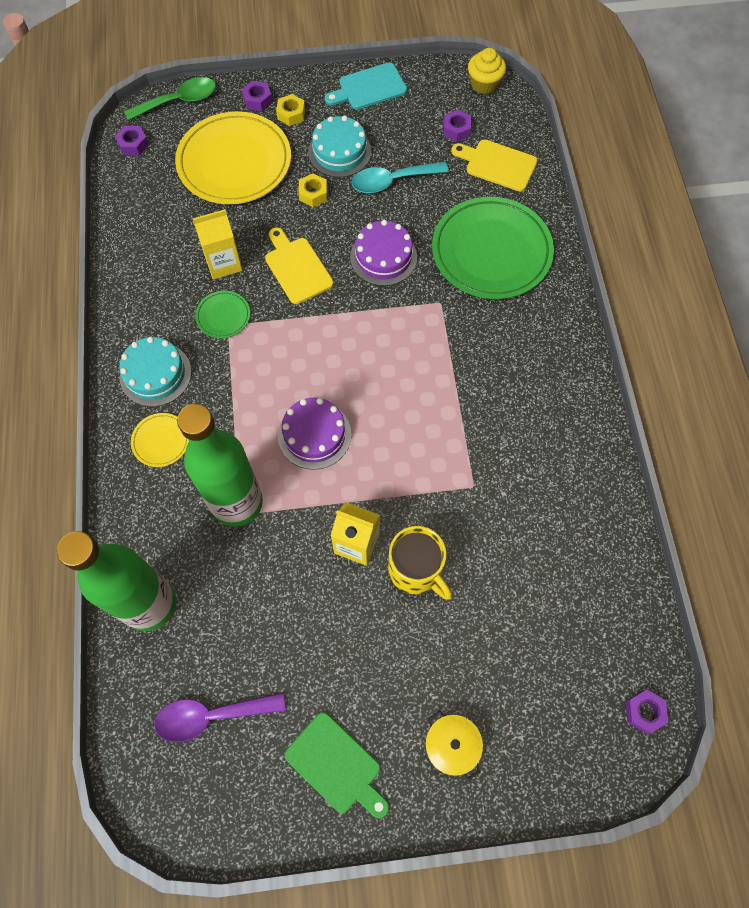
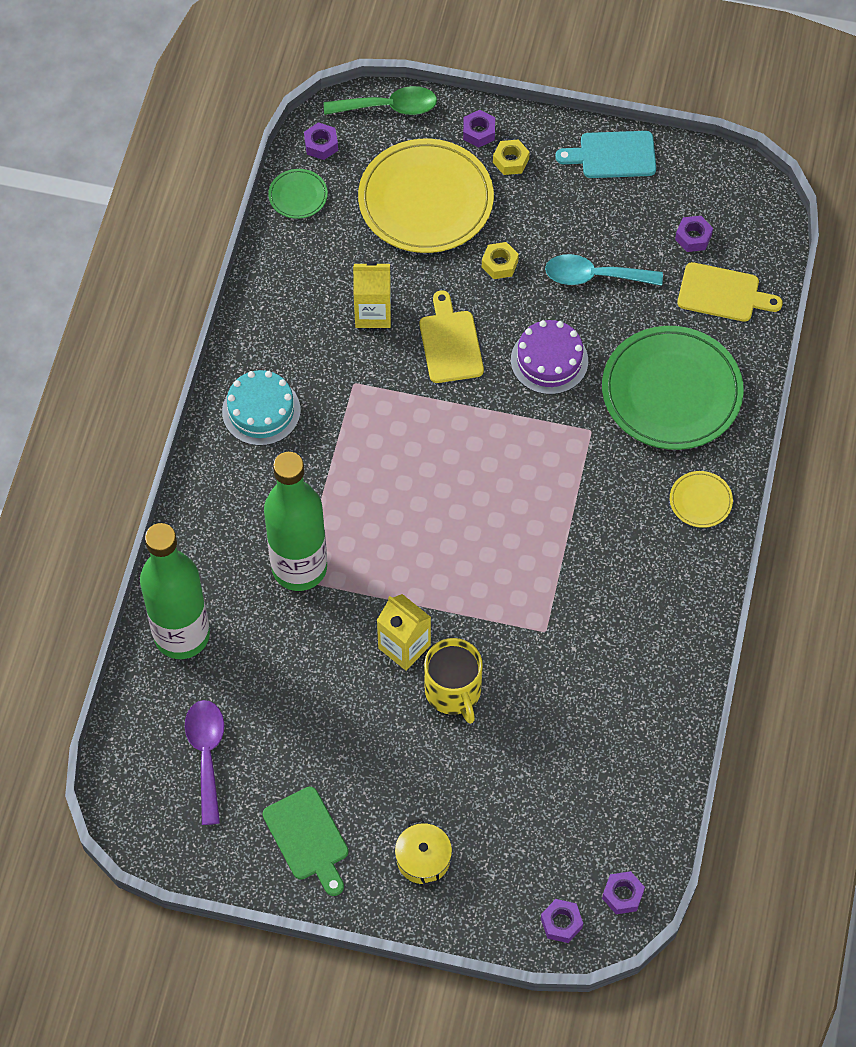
camera: 20 degrees right, 5 degrees down
(161, 441) = (244, 481): yellow plate -> yellow plate (700, 501)
(211, 715) = (206, 755): purple spoon -> purple spoon turned 75 degrees clockwise
(223, 316) = (352, 371): green plate -> green plate (298, 196)
(314, 435) = (402, 526): purple cake -> none
(339, 152) = (548, 223): turquoise cake -> none
(484, 84) = (750, 190): yellow cupcake -> none
(497, 164) = (723, 293): yellow cutting board -> yellow cutting board turned 150 degrees clockwise
(602, 762) = (561, 923): none -> purple nut

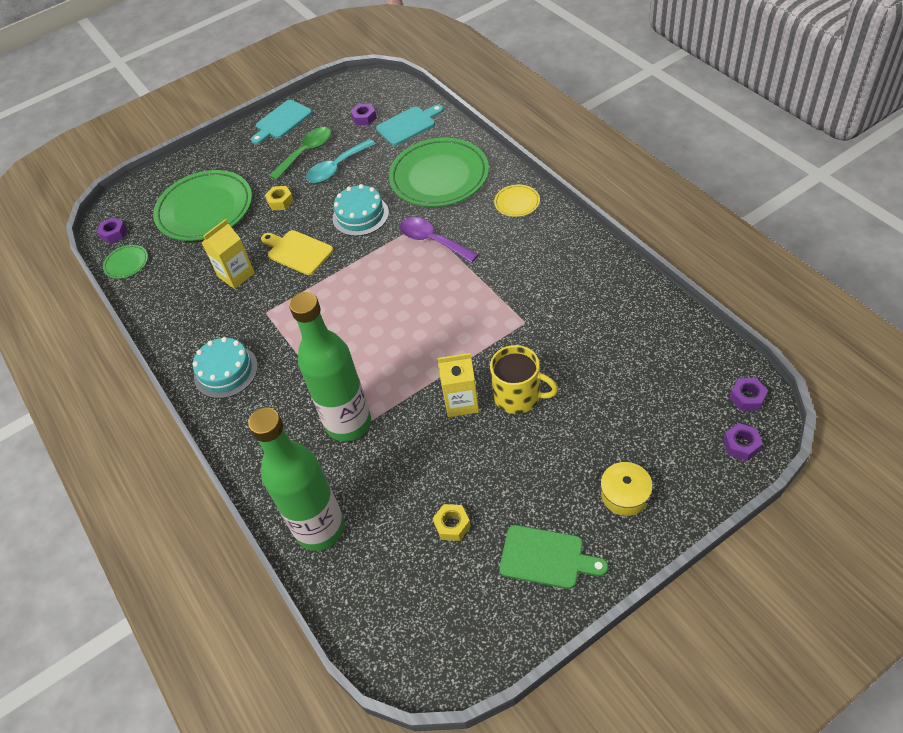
camera: 40 degrees left, 10 degrees down
(206, 755) = (422, 579): purple spoon -> purple spoon (432, 241)
(389, 107) = (135, 191): green spoon -> green spoon (306, 153)
(425, 200) = (205, 209): yellow plate -> green plate
(479, 132) = (199, 164): purple nut -> none
(510, 161) = (231, 161): yellow nut -> yellow nut (452, 525)
(549, 360) = (360, 215): purple cake -> turquoise cake
(723, 293) = (408, 125): yellow cutting board -> turquoise cutting board

